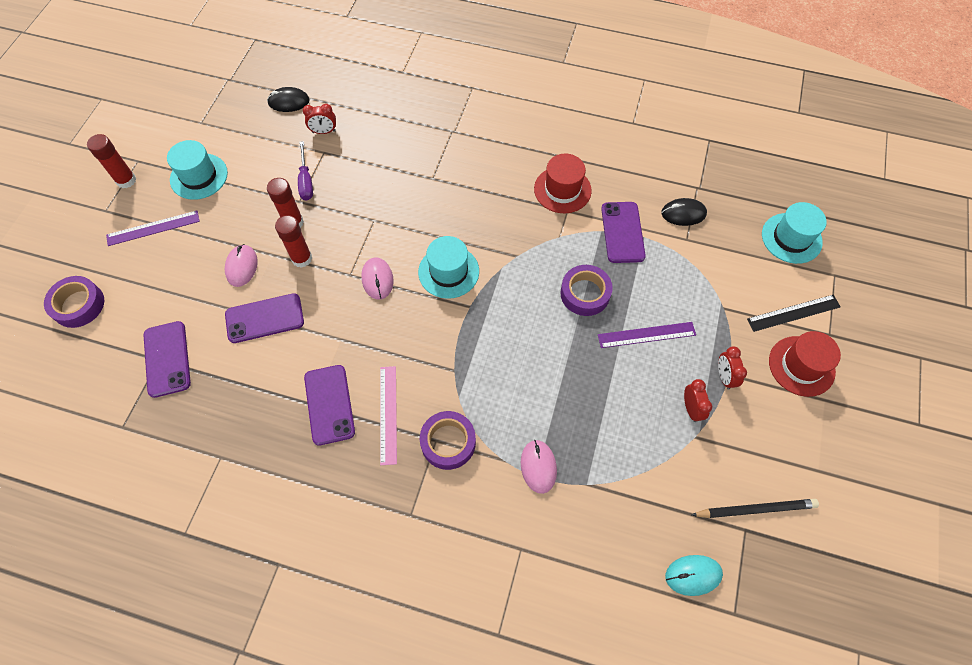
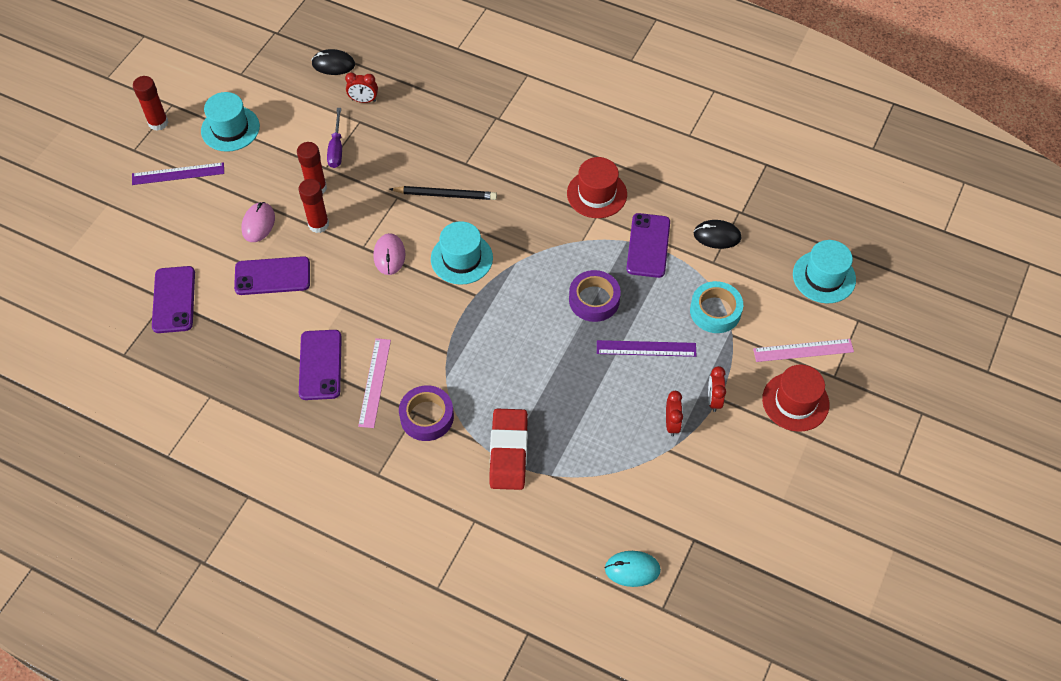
camera: 10 degrees right, 5 degrees down
(78, 305) = (97, 237): purple tape -> none
(538, 466) = (508, 452): pink mouse -> red eraser
(701, 287) = (715, 311): none -> turquoise tape
(755, 509) = (709, 523): black pencil -> black pencil (445, 195)
(793, 313) = (803, 350): black ruler -> pink ruler

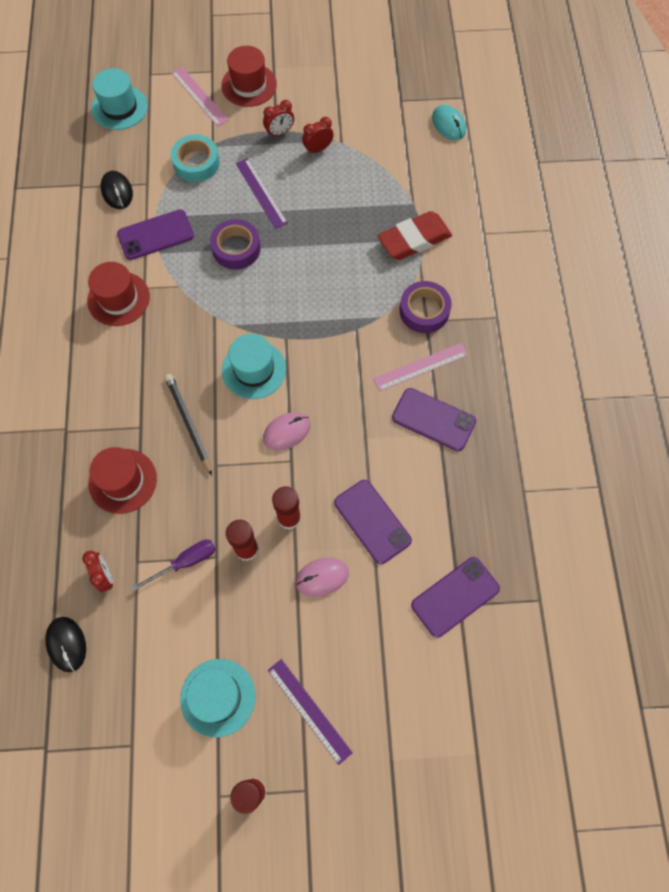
camera: 120 degrees left, 10 degrees up
(320, 365) = (433, 420): purple phone -> purple phone turned 60 degrees clockwise
(428, 136) = (123, 481): none -> red hat

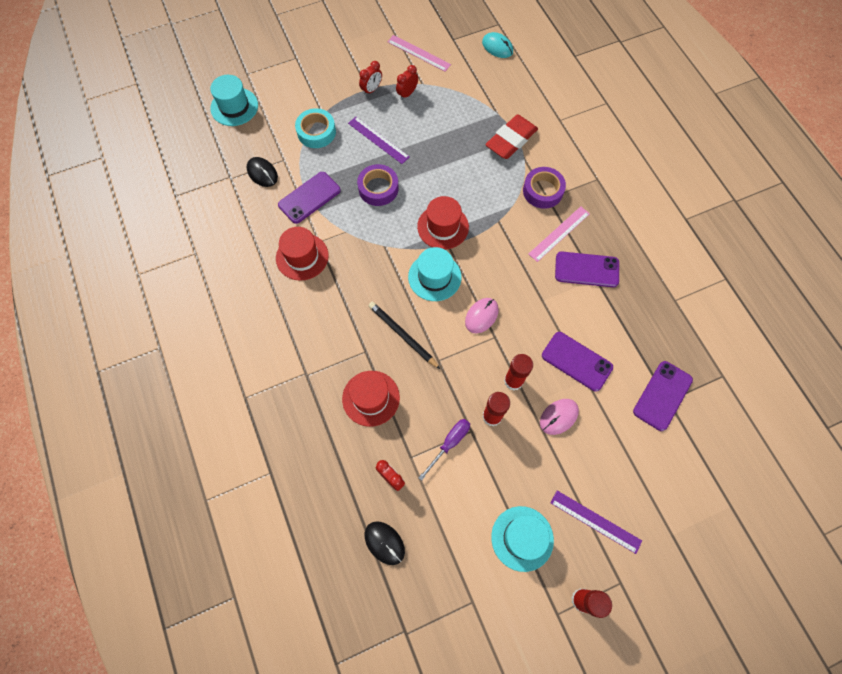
camera: 20 degrees left, 0 degrees up
(199, 96) = (295, 80): pink ruler -> pink ruler (418, 53)
(249, 85) = (331, 60): red hat -> red hat (443, 227)

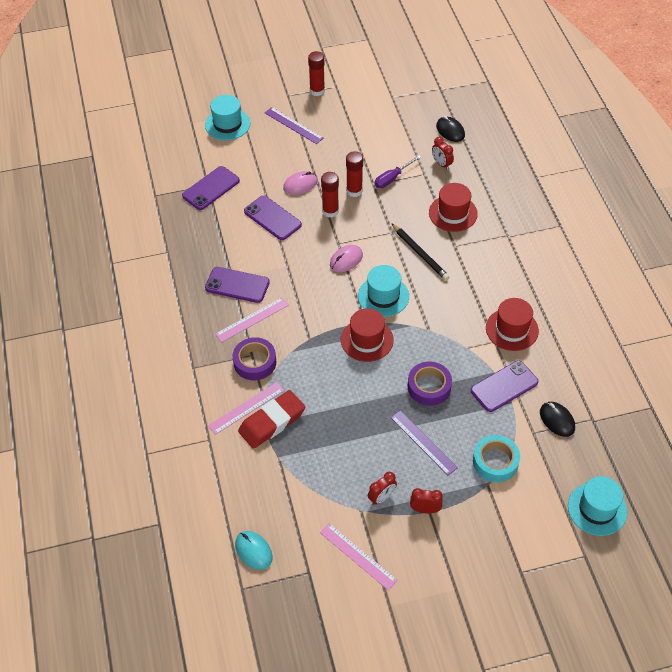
camera: 170 degrees left, 15 degrees down
(371, 90) = (425, 509): red clock -> red clock turned 45 degrees clockwise
(522, 538) = (349, 123): turquoise hat -> turquoise hat (227, 124)
(537, 149) = (246, 408): none -> pink ruler

